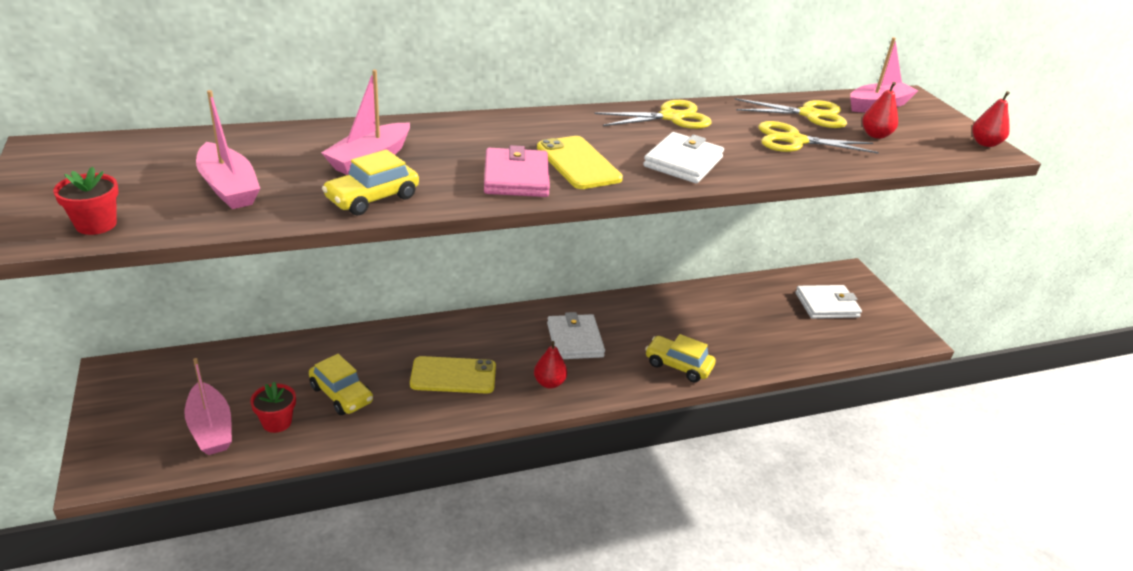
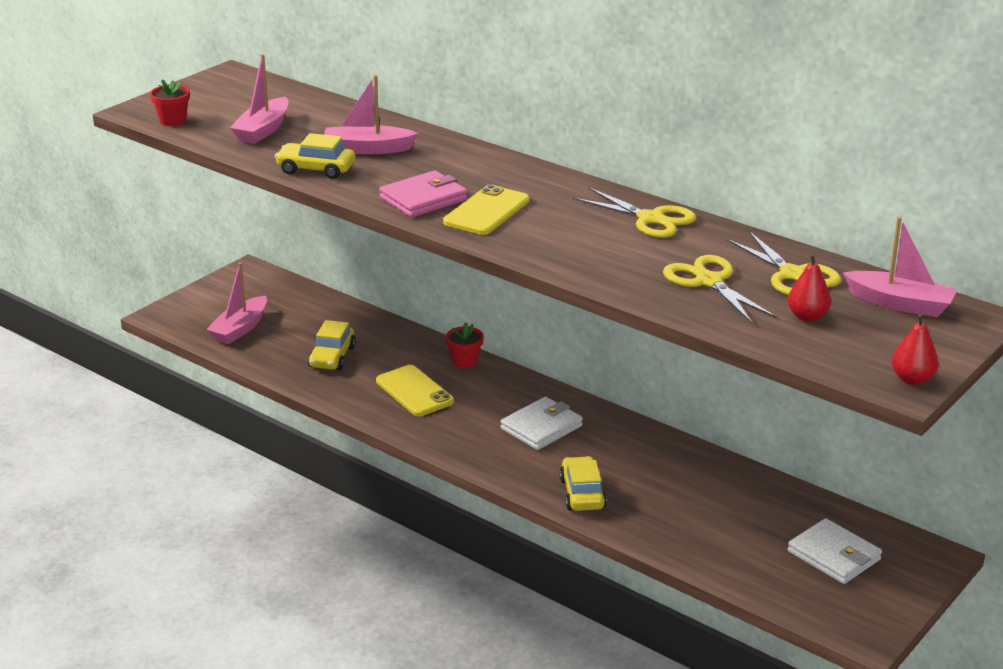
camera: 60 degrees right, 5 degrees down
(277, 422) = (274, 348): red flower pot -> red flower pot (465, 361)
(549, 383) = (465, 437): red pear -> none
(683, 162) = (564, 247): white wallet -> none

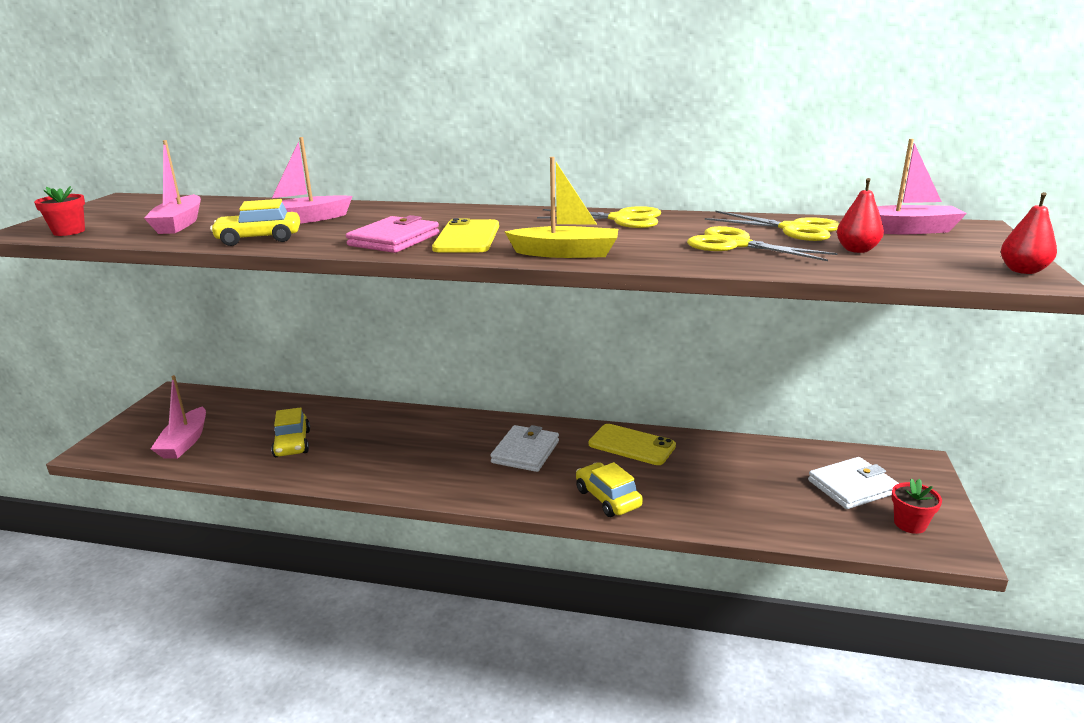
camera: 25 degrees left, 5 degrees down
(414, 391) = (389, 452): yellow phone -> yellow phone (631, 445)
(465, 361) = (419, 417): red flower pot -> red flower pot (910, 524)
(548, 254) = (565, 253): none -> yellow boat
(833, 555) = (852, 487): white wallet -> white wallet turned 45 degrees counterclockwise

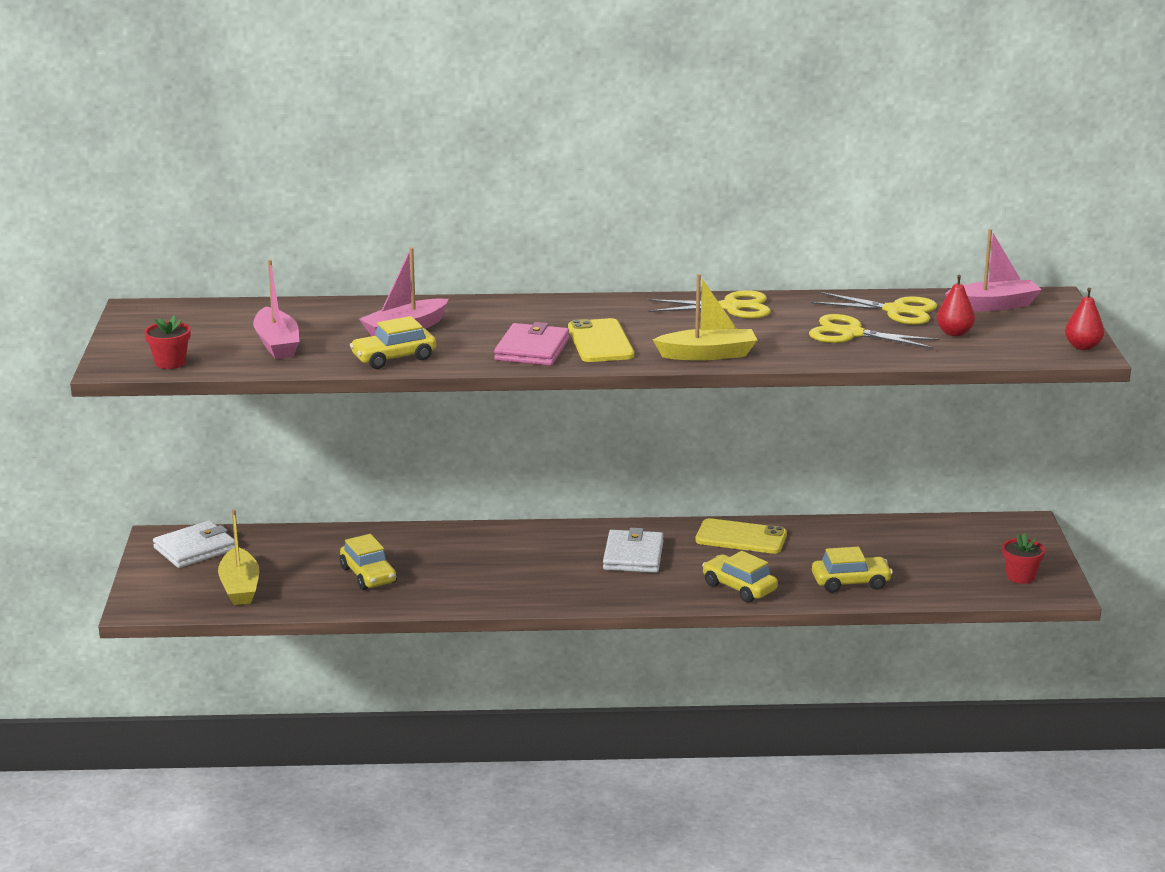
camera: 15 degrees left, 0 degrees up
(185, 442) = (240, 587): pink boat -> yellow boat
(722, 507) = (850, 582): none -> yellow car
(852, 487) = (966, 552): white wallet -> white wallet (195, 549)

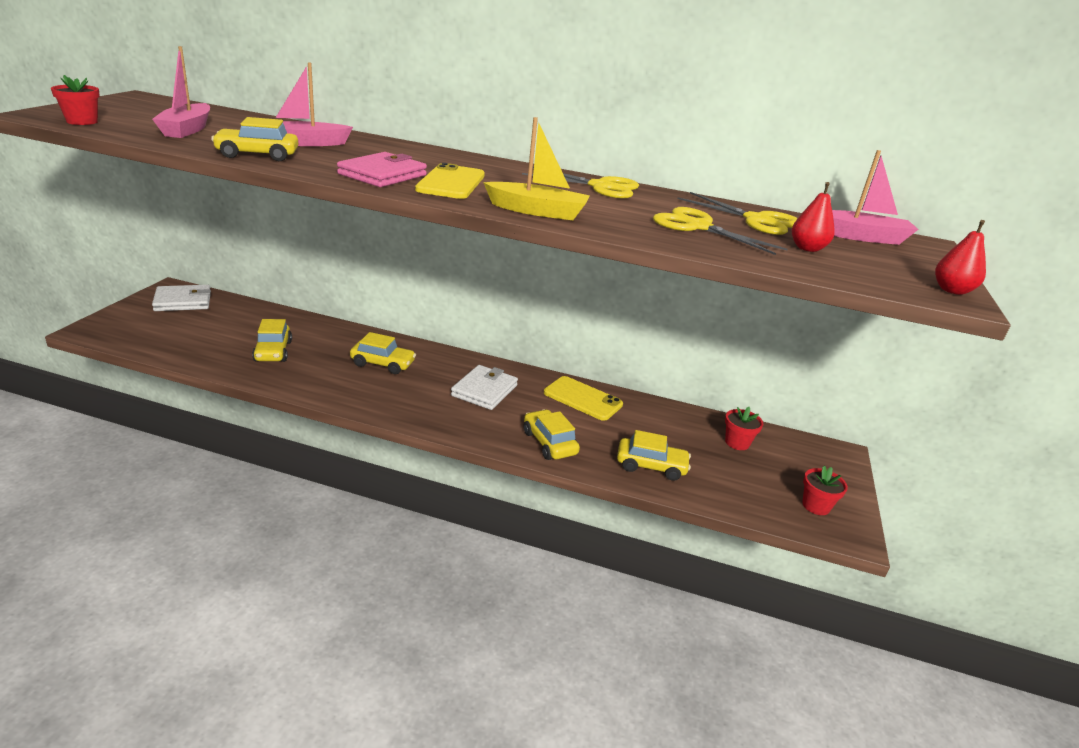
camera: 15 degrees right, 5 degrees up
(240, 587) = (175, 335): yellow boat -> none
(500, 557) = (383, 364): none -> yellow car
(922, 540) = (737, 443): none -> red flower pot

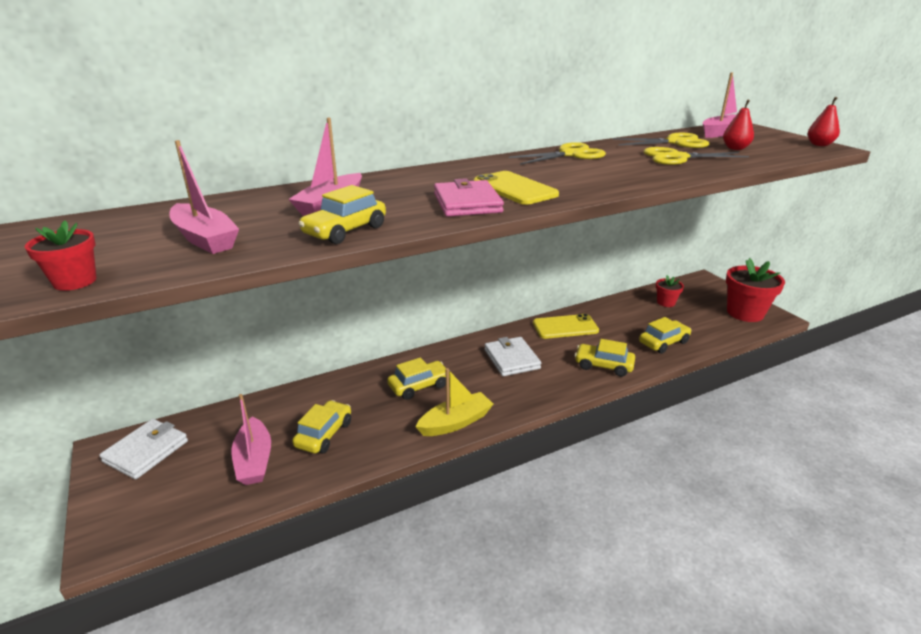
camera: 40 degrees left, 0 degrees up
(215, 339) = (254, 460): none -> pink boat
(273, 351) = (324, 434): yellow car -> yellow car turned 105 degrees counterclockwise
(537, 211) = (610, 184): yellow boat -> yellow boat (455, 422)
(816, 506) = (745, 313): red flower pot -> red flower pot, size x1.89

